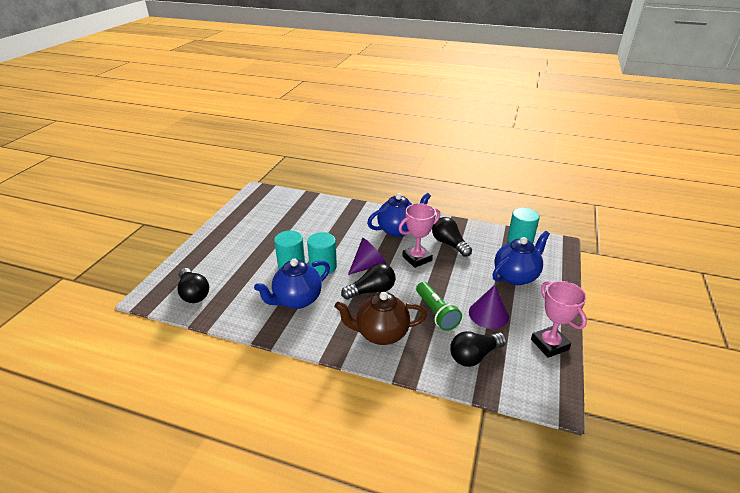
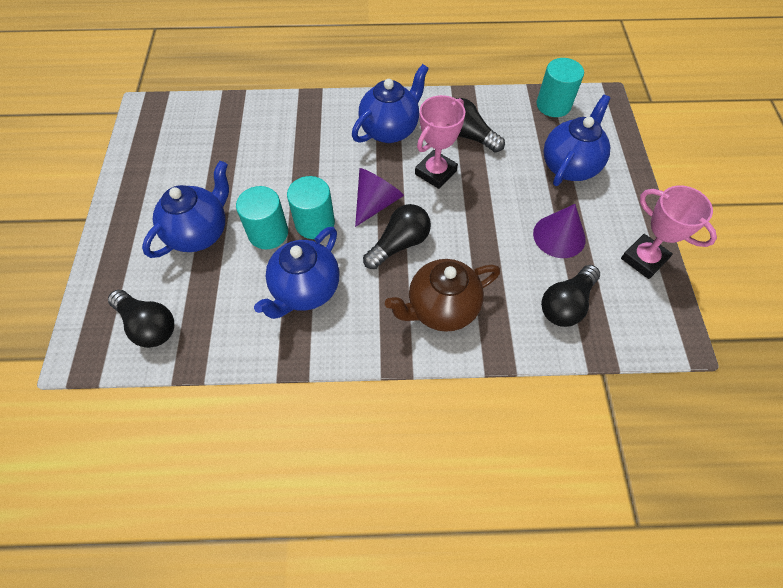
camera: 20 degrees left, 25 degrees up
(251, 255) = (200, 233): none -> blue teapot
(436, 313) = (496, 254): green flashlight -> none

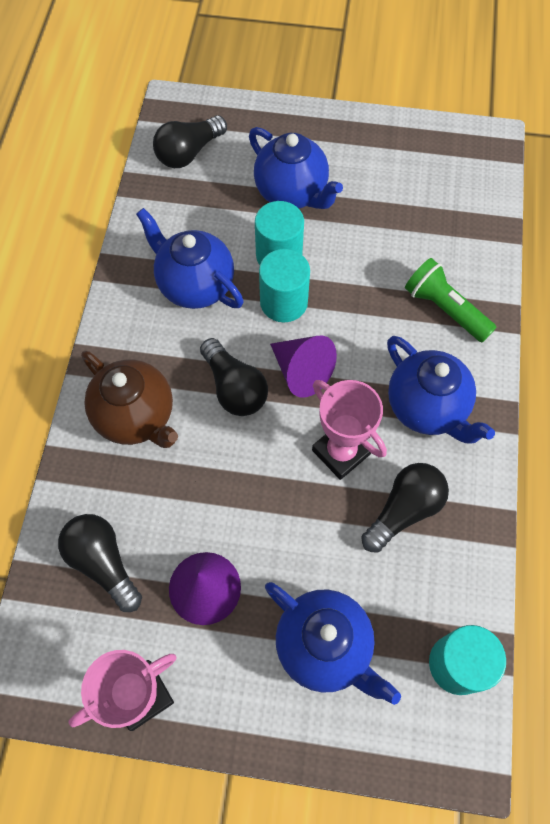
camera: 100 degrees right, 5 degrees up
(308, 126) = (445, 309): none -> green flashlight
(441, 308) = (136, 417): brown teapot -> brown teapot turned 150 degrees clockwise

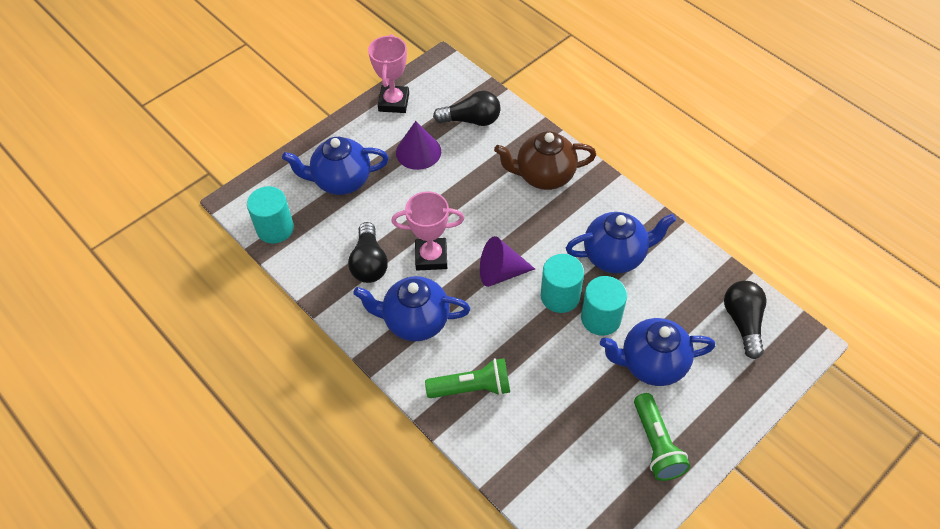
camera: 130 degrees right, 10 degrees down
(234, 388) = (520, 232): black light bulb -> none
(364, 152) = (656, 444): none -> green flashlight

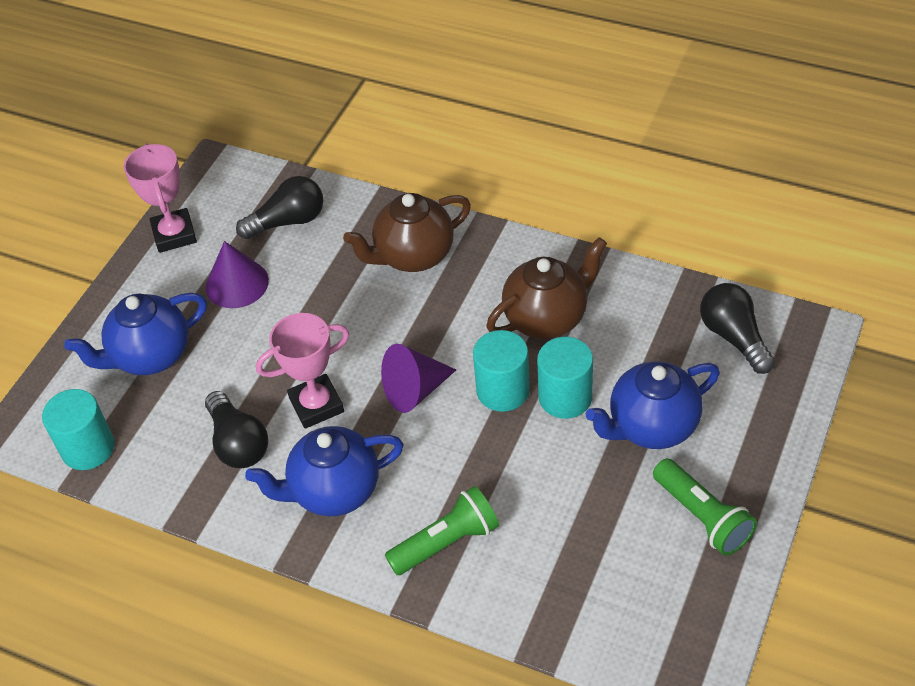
camera: 20 degrees left, 5 degrees down
(615, 256) = (547, 318): blue teapot -> brown teapot

